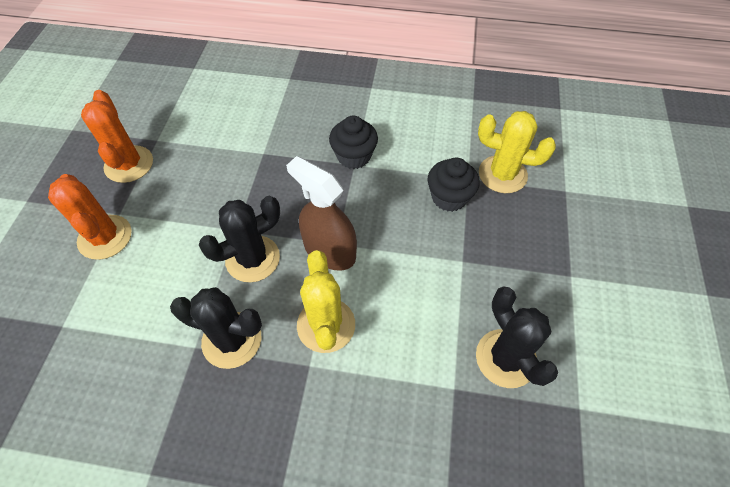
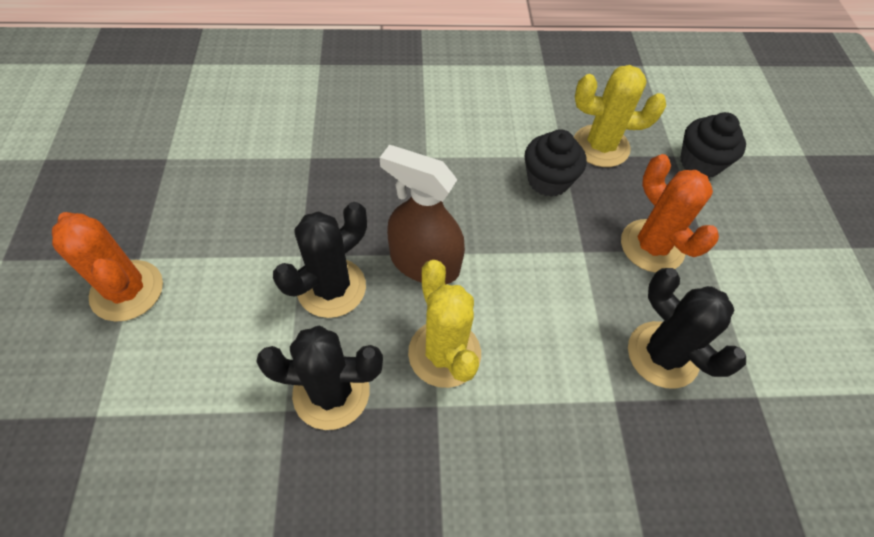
camera: 15 degrees left, 0 degrees up
(129, 164) = (136, 193): orange cactus -> orange cactus (652, 246)
(354, 156) = (423, 147): black cupcake -> black cupcake (700, 163)

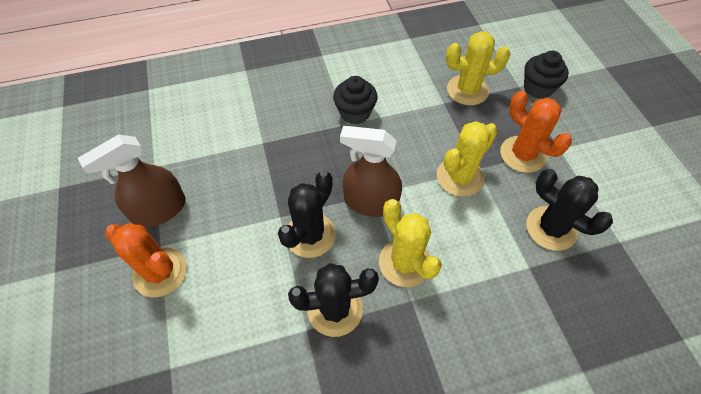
camera: 10 degrees left, 0 degrees up
(154, 213) = (160, 210): none -> brown spray bottle
(548, 180) = (438, 123): black cupcake -> black cupcake (355, 113)
(555, 257) = (460, 177): none -> yellow cactus

